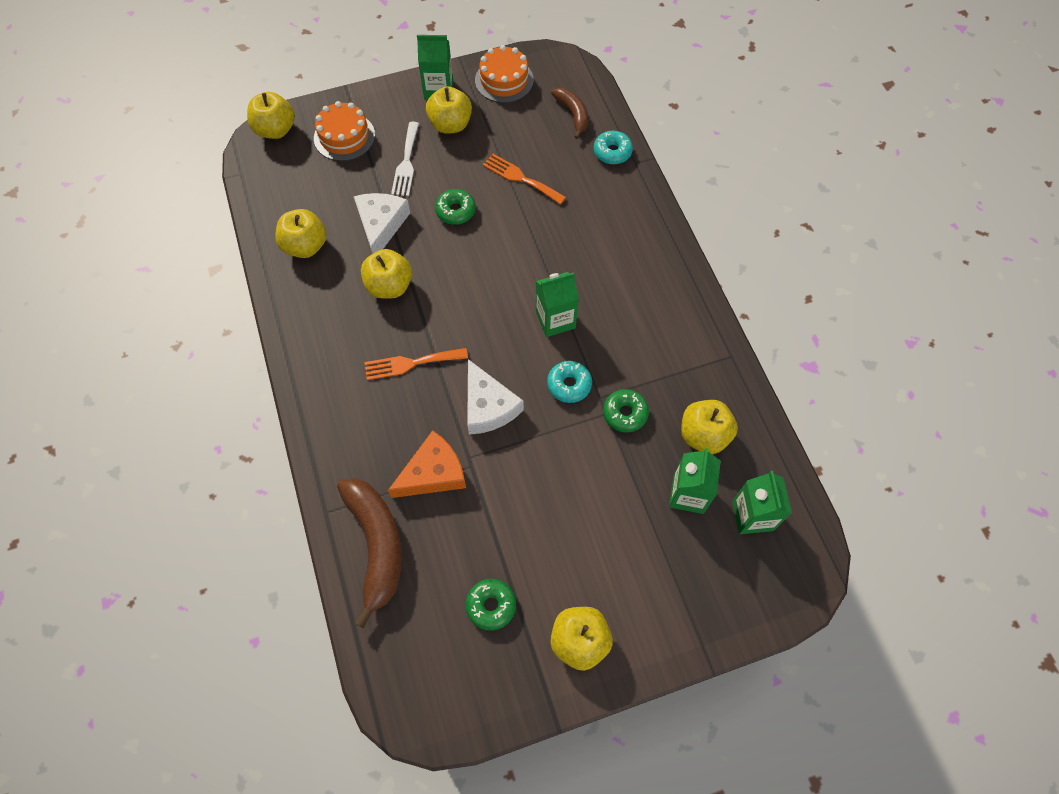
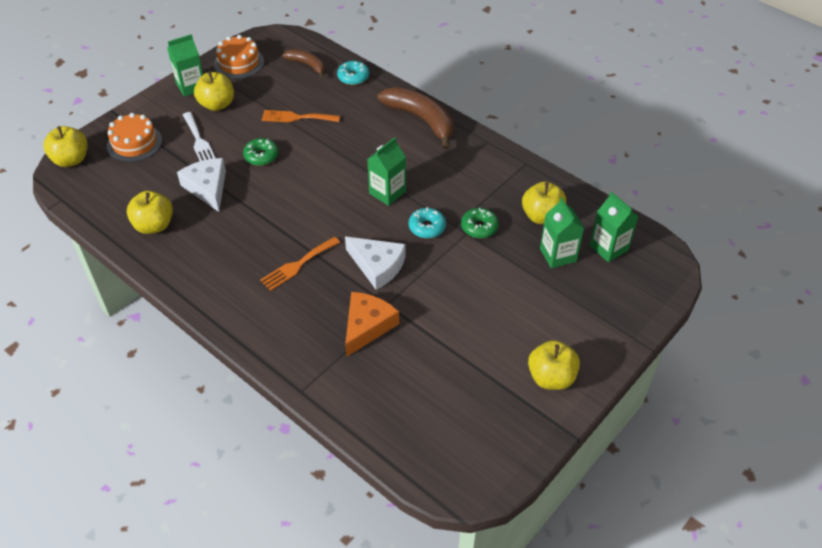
camera: 30 degrees left, 15 degrees down
(376, 545) = (357, 392): brown banana -> brown banana (421, 120)
(389, 286) = (244, 223): yellow apple -> none
(491, 605) = (472, 388): green donut -> none

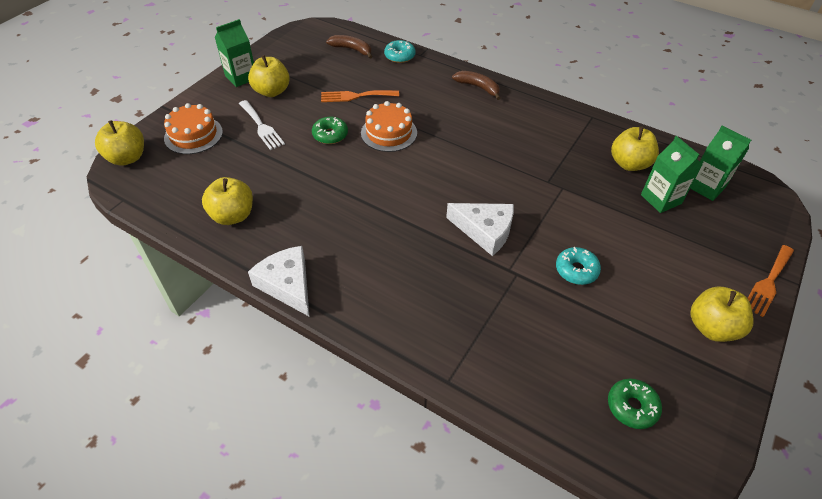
camera: 10 degrees left, 0 degrees up
(207, 187) = (282, 171): white cheese -> white cheese (287, 284)
(239, 63) = (284, 53): orange cake -> orange cake (389, 133)
(297, 265) = (400, 239): orange fork -> orange fork (768, 282)
(367, 326) = (496, 296): orange cheese -> none
(387, 192) = (469, 157): green carton -> none
(421, 120) = (478, 87): brown banana -> brown banana, size x0.57
(427, 227) = (521, 186): turquoise donut -> turquoise donut (576, 270)
(479, 227) = (573, 181): green donut -> green donut (632, 407)

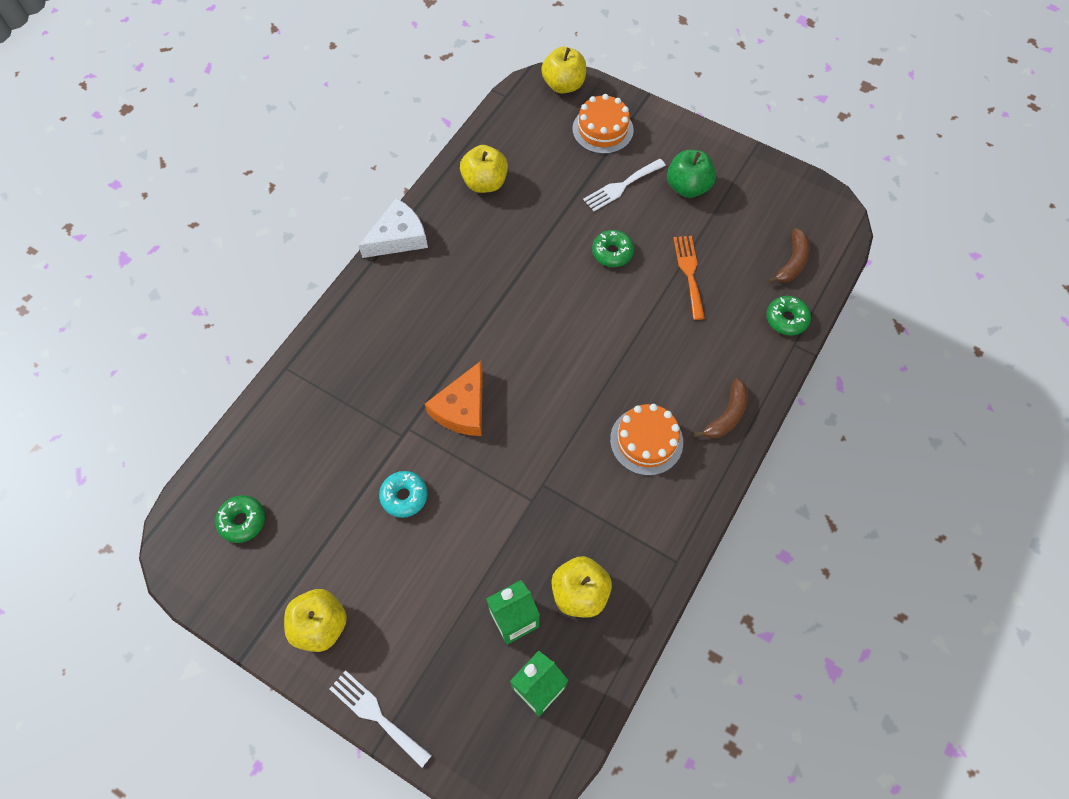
camera: 90 degrees right, 15 degrees up
(241, 77) = (712, 153): green carton -> none
(272, 91) = (687, 187): yellow apple -> green apple
(389, 133) = (621, 311): orange cake -> orange cake (646, 441)
(399, 56) = (786, 319): turquoise donut -> green donut
(485, 231) = (462, 408): white cheese -> orange cheese
(768, 282) = (376, 715): orange fork -> white fork

